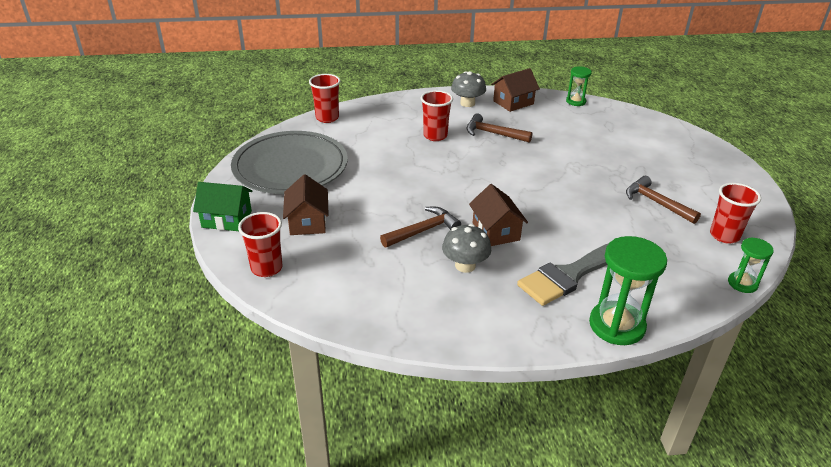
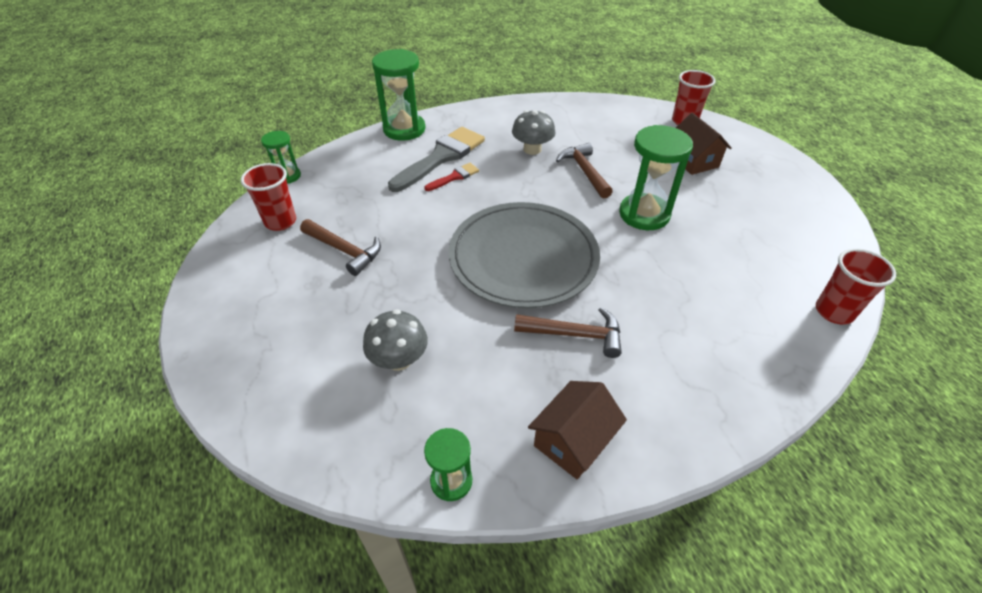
camera: 165 degrees right, 10 degrees up
(227, 219) = (763, 150): green house -> none
(290, 167) = (779, 216): grey plate -> grey plate (523, 258)
(397, 186) = (644, 214): none -> green hourglass
(423, 231) = (584, 171): brown hammer -> brown hammer turned 120 degrees clockwise
(435, 136) = (655, 309): red cup -> none
(467, 103) = (654, 413): grey mushroom -> grey mushroom (399, 359)
(496, 231) = (517, 183): brown house -> none
(557, 249) = (454, 177): none -> red brush

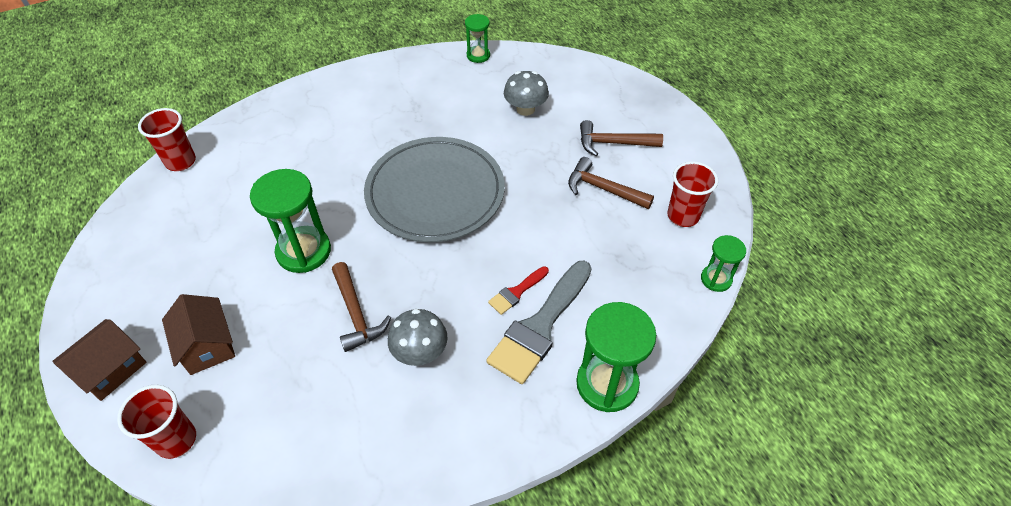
camera: 175 degrees right, 5 degrees up
(573, 440) = (407, 75): brown house -> brown house (110, 369)
(575, 335) = (397, 132): brown hammer -> brown hammer (613, 143)

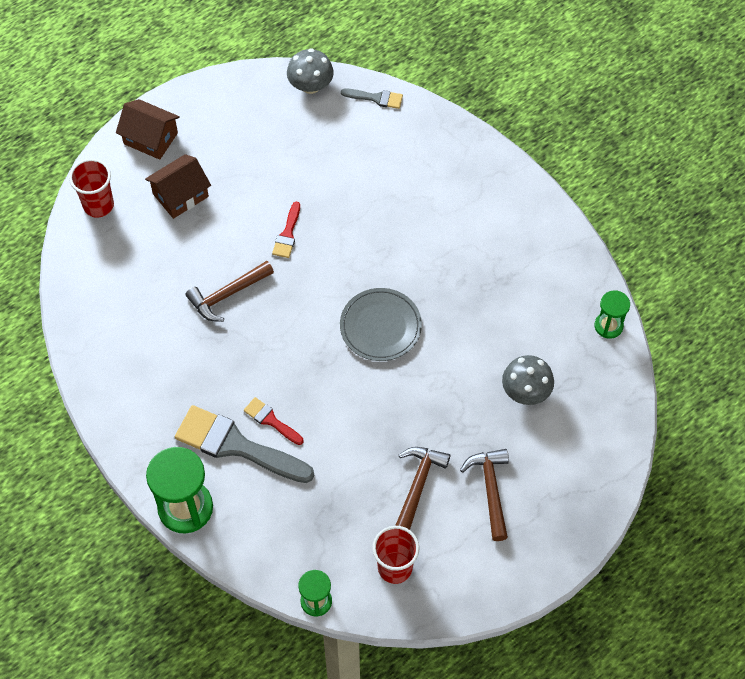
camera: 80 degrees right, 10 degrees up
(181, 162) = (376, 98): red cup -> grey brush
(304, 251) = (287, 234): green hourglass -> red brush
(420, 352) = (196, 353): grey mushroom -> grey mushroom (310, 85)
(435, 192) = (380, 326): grey plate -> grey plate, size x0.57

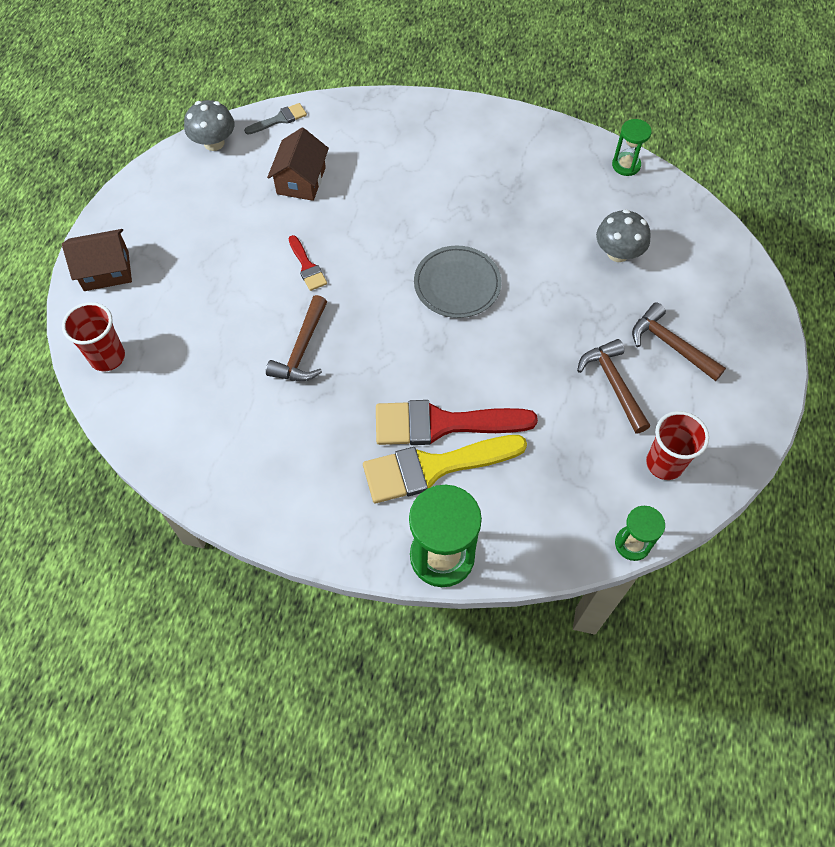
camera: 40 degrees left, 0 degrees up
(180, 195) = (179, 298): brown house -> brown house (301, 180)
(236, 445) = (434, 467): grey brush -> yellow brush
(271, 420) = (442, 424): red brush -> red brush, size x2.08

